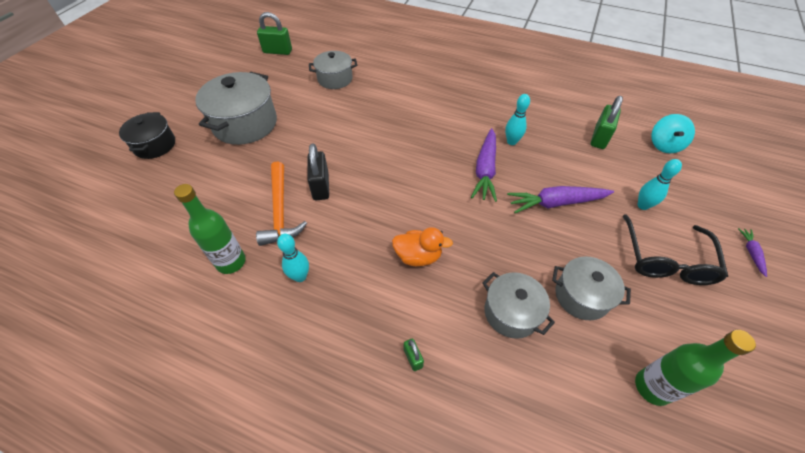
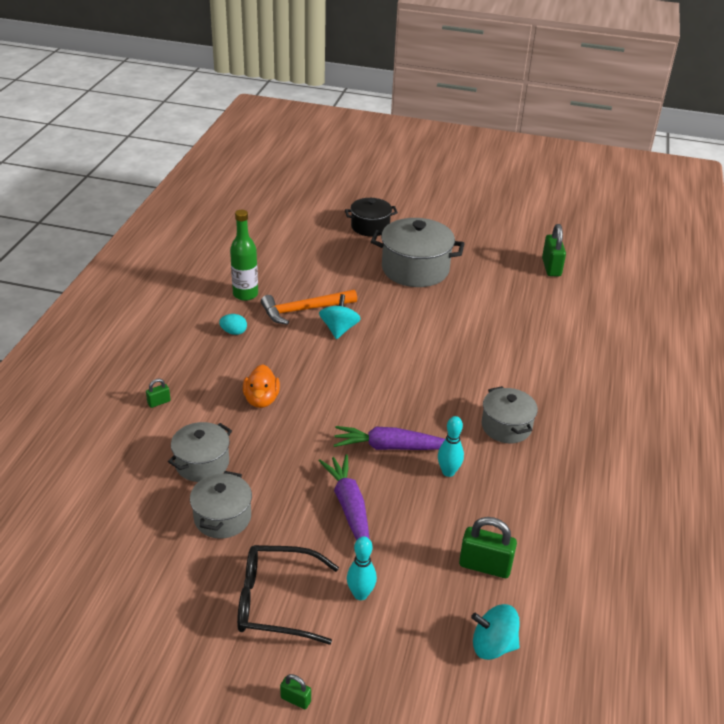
camera: 80 degrees right, 15 degrees down
(300, 276) = (234, 332): turquoise bowling pin -> turquoise egg
(321, 186) = (339, 329): black padlock -> turquoise spinning top
(335, 79) = (516, 316): grey pot -> grey pot (506, 427)
(652, 387) = (125, 559): green bottle -> none
(751, 253) = (295, 699): purple carrot -> green padlock

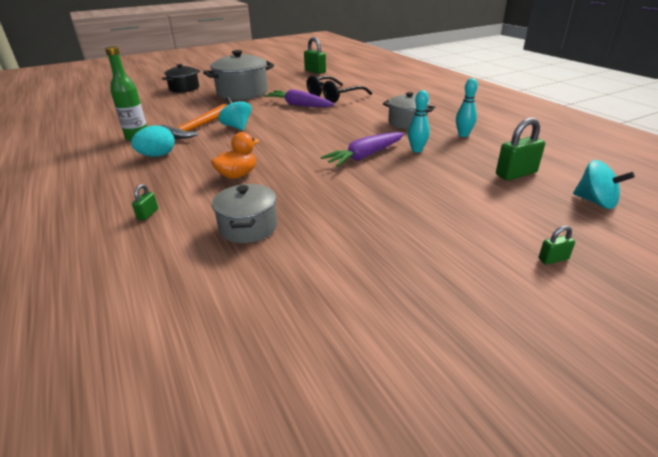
camera: 40 degrees left, 5 degrees down
(222, 517) = (321, 247): grey pot -> none
(234, 332) = (157, 155): turquoise egg -> turquoise egg, size x1.54
(261, 400) = (237, 175): orange duck -> orange duck turned 90 degrees counterclockwise
(277, 602) = (453, 267): black glasses -> black glasses (334, 96)
(295, 699) = (585, 314): green padlock -> green padlock (553, 259)
(349, 507) = (396, 192): purple carrot -> purple carrot (299, 105)
(360, 594) = (490, 226): turquoise bowling pin -> turquoise bowling pin (463, 135)
(493, 645) = (595, 202): turquoise spinning top -> turquoise spinning top turned 105 degrees counterclockwise

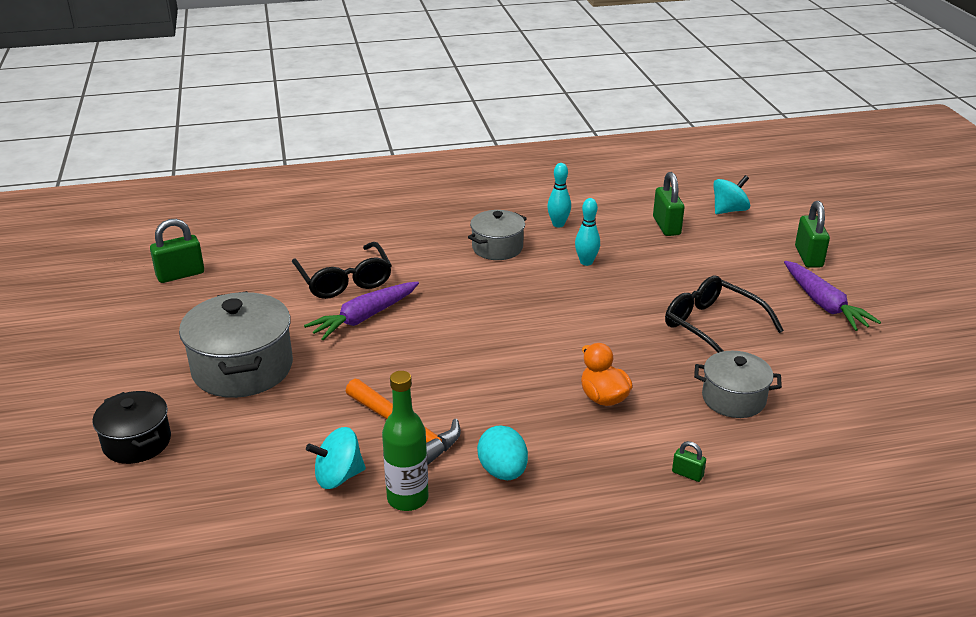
camera: 75 degrees left, 0 degrees up
(237, 127) = (425, 387): turquoise spinning top -> turquoise spinning top (338, 476)
(357, 209) = (713, 327): none -> black glasses
(365, 156) = (587, 298): purple carrot -> purple carrot (824, 304)
(553, 259) = (808, 257): green padlock -> green padlock, size x1.96

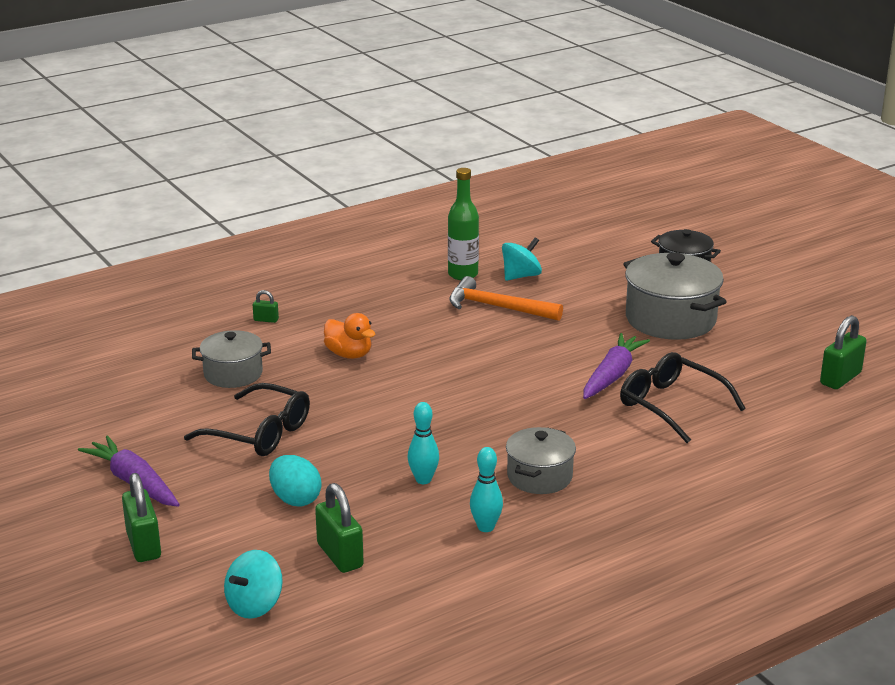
camera: 160 degrees right, 5 degrees down
(503, 471) = (405, 298): turquoise egg -> turquoise egg (295, 499)

